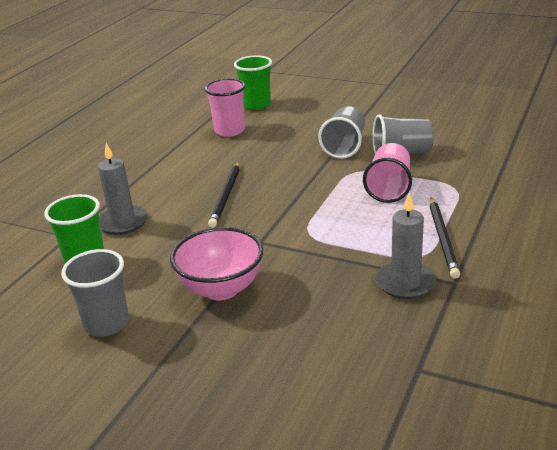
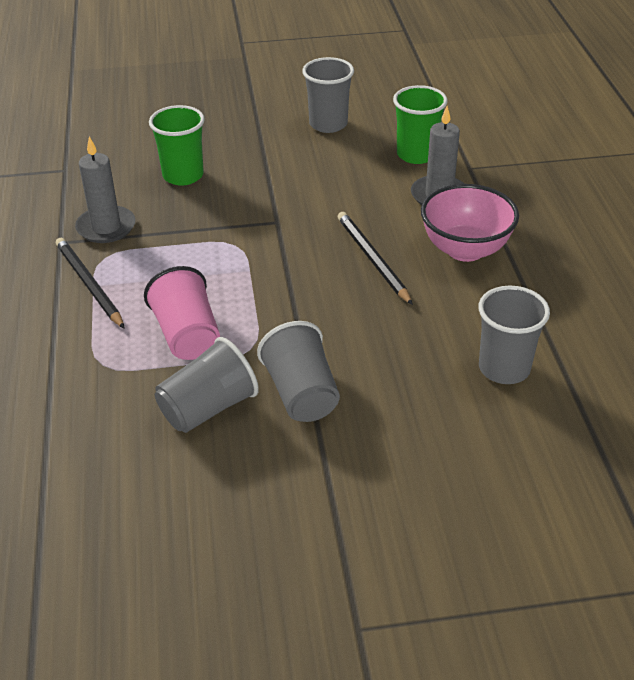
camera: 145 degrees right, 10 degrees up
(221, 289) = (267, 172): pink bowl -> pink bowl (465, 249)
(229, 131) = (504, 368): pink cup -> grey cup
(256, 105) = (541, 451): green cup -> green cup (183, 175)

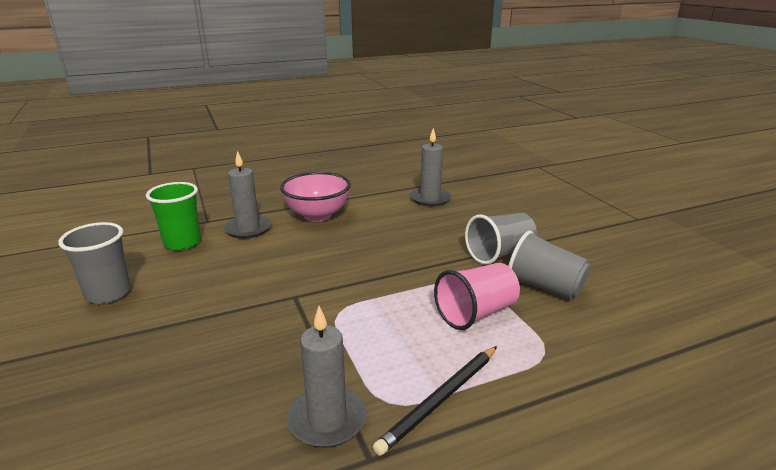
camera: 105 degrees left, 15 degrees down
(183, 175) = (204, 379): green cup -> none
(373, 260) = (340, 246): black pencil -> none
(504, 368) = (430, 199): grey cup -> grey candle

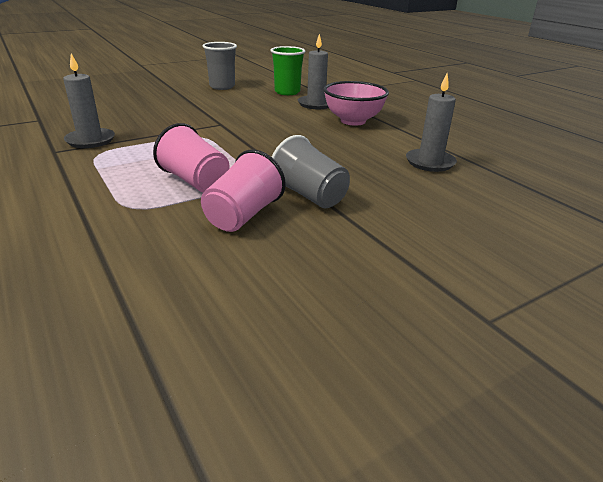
camera: 80 degrees right, 5 degrees up
(441, 399) = (93, 168): black pencil -> none
(544, 287) = (243, 215): grey cup -> pink cup

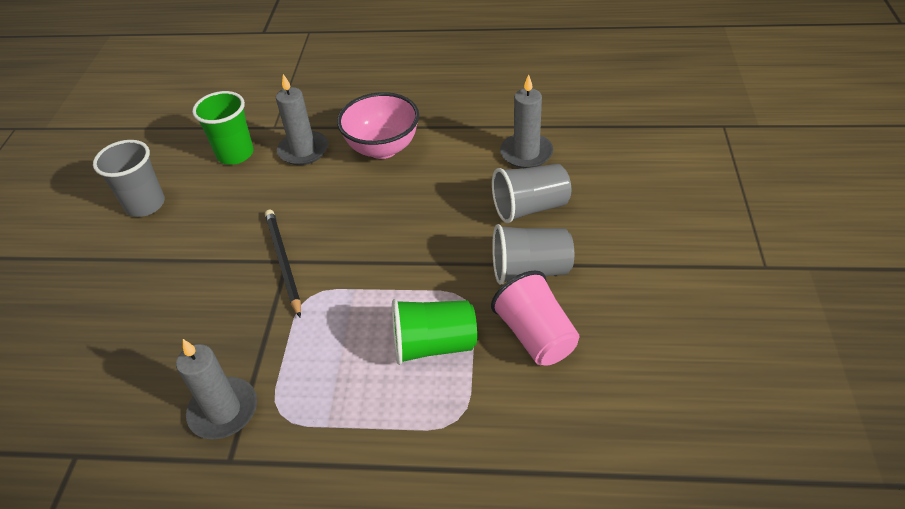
camera: 50 degrees left, 15 degrees up
(195, 181) = (434, 345): pink cup -> green cup
(218, 123) = (283, 262): none -> black pencil
(375, 178) = (530, 207): none -> grey cup

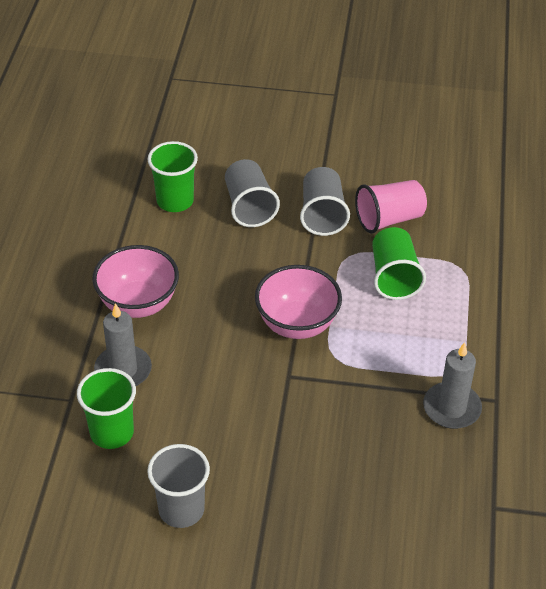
camera: 90 degrees left, 0 degrees up
(283, 262) = (290, 378): black pencil -> none
(357, 262) = (297, 324): none -> pink bowl
(526, 153) = (175, 201): grey candle -> green cup

